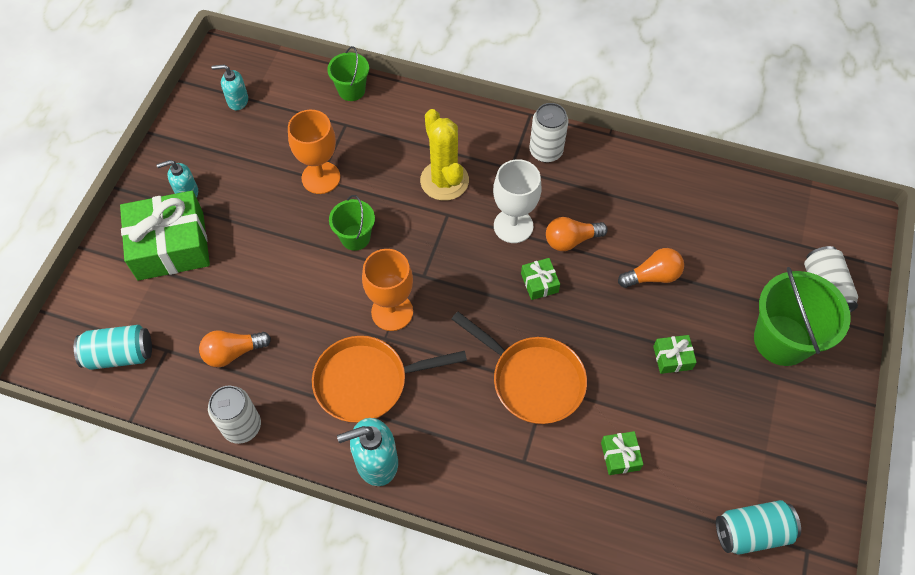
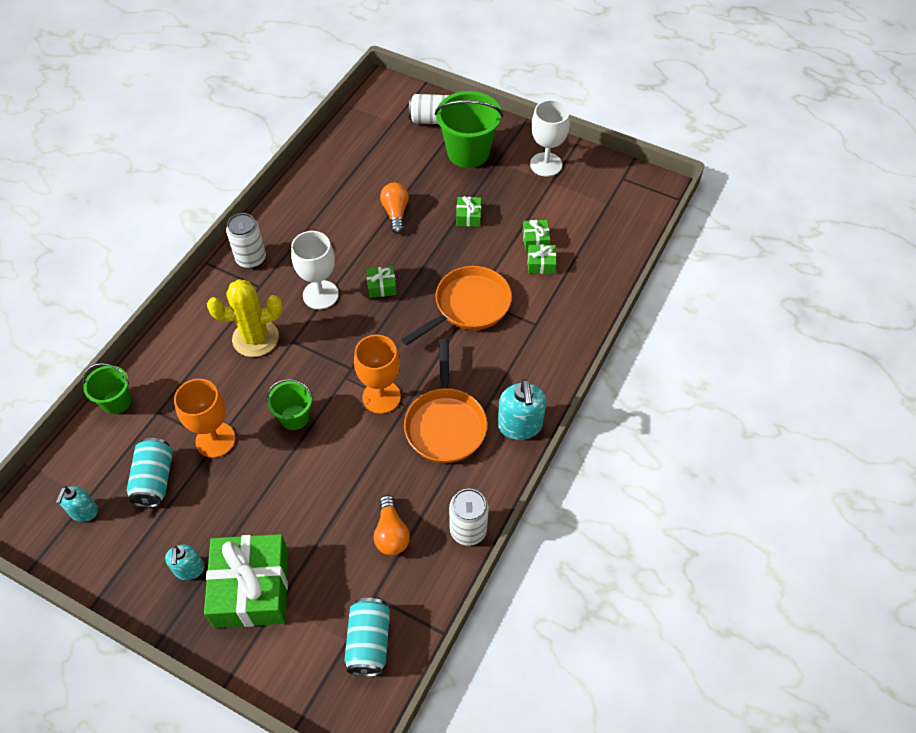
camera: 80 degrees left, 5 degrees down
(571, 240) = (347, 258): orange light bulb -> none
(658, 444) = (535, 240): none -> green gift
(752, 532) = (607, 203): turquoise can -> turquoise can (154, 480)
(795, 441) = (546, 164): none -> white goblet

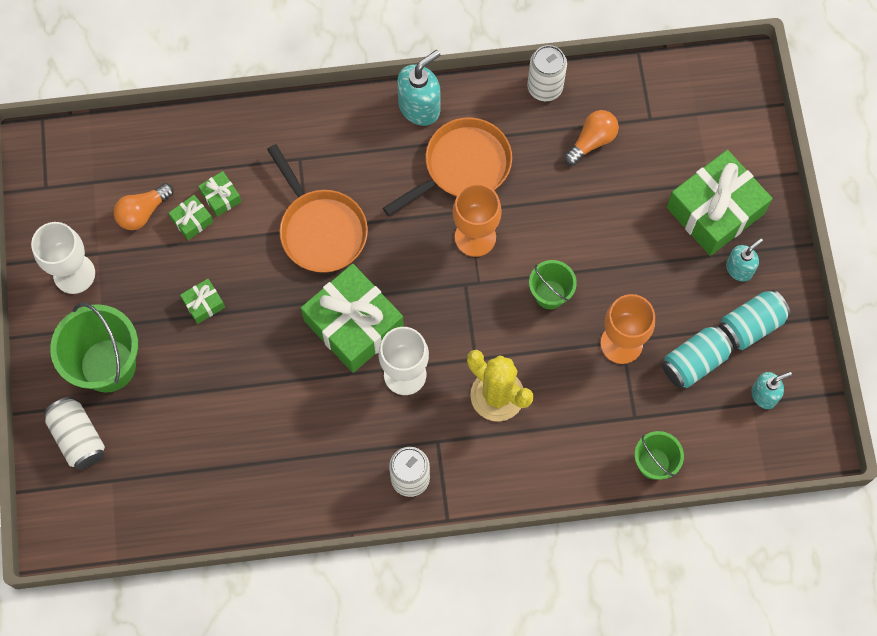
camera: 125 degrees left, 15 degrees up
(369, 642) = (686, 98): turquoise can -> turquoise can (750, 325)
(381, 286) = (353, 325): green gift -> green gift, size x2.31
(395, 213) = (249, 379): orange light bulb -> orange light bulb (143, 212)
(468, 306) = (320, 229): orange pan -> orange pan turned 135 degrees counterclockwise

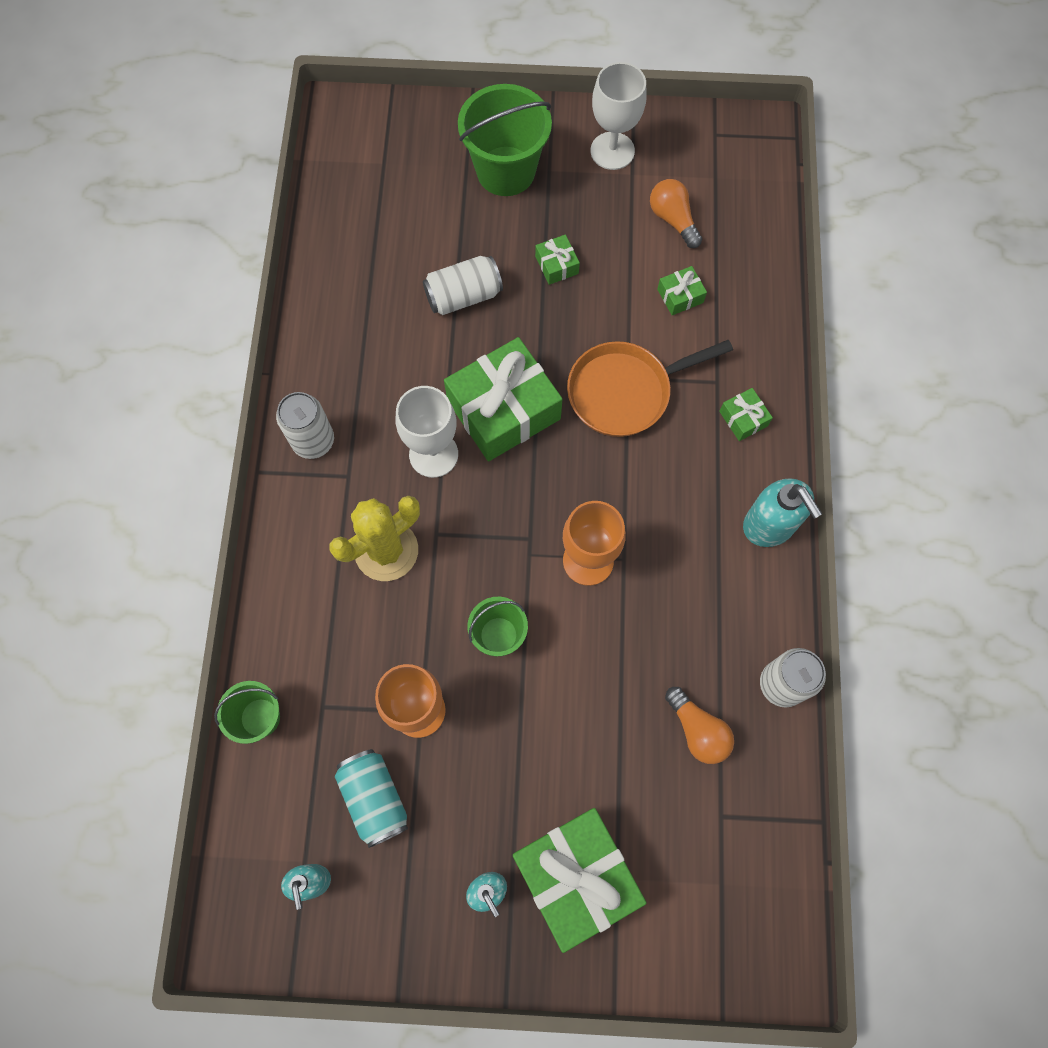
camera: 100 degrees right, 0 degrees up
(78, 438) = (435, 139): white can -> white can (463, 296)
(192, 220) = (656, 265): green gift -> green gift (743, 418)
(462, 166) = (683, 562): orange pan -> none
(750, 325) = (407, 886): turquoise can -> none

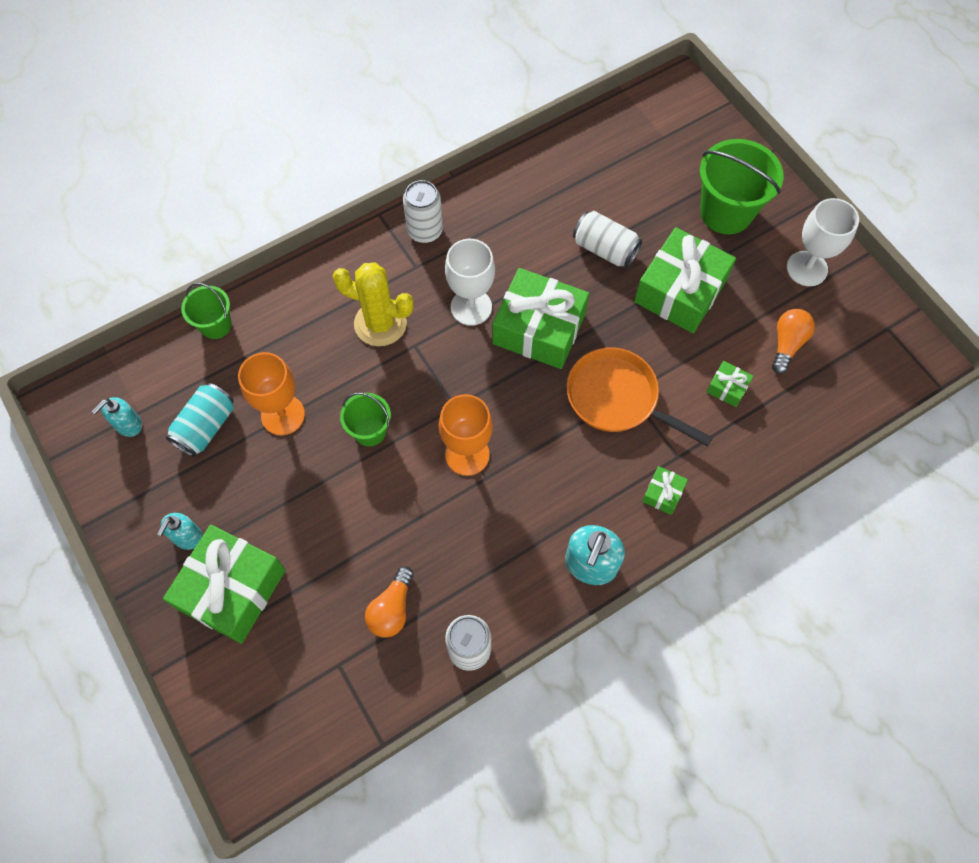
camera: 55 degrees right, 5 degrees down
(556, 265) = (680, 291): green gift -> green gift, size x2.31

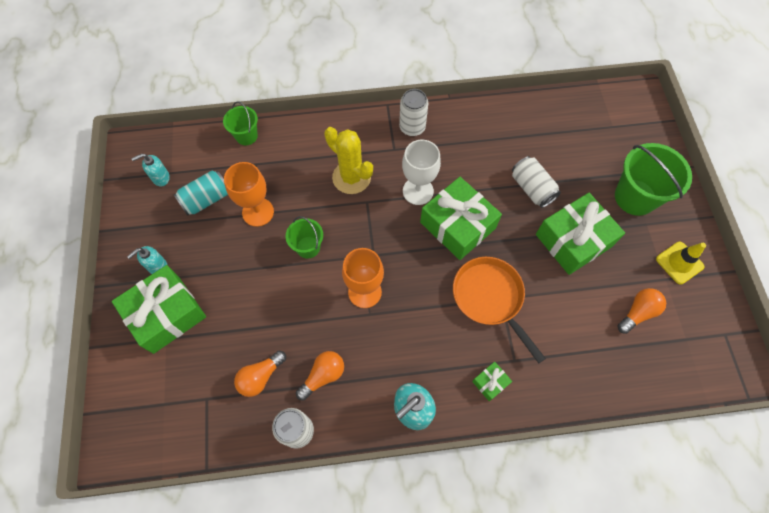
camera: 25 degrees right, 0 degrees up
(467, 573) = (323, 376): none -> orange light bulb
(727, 388) = (576, 325): green gift -> none
(807, 268) = (679, 263): white goblet -> yellow traffic cone

